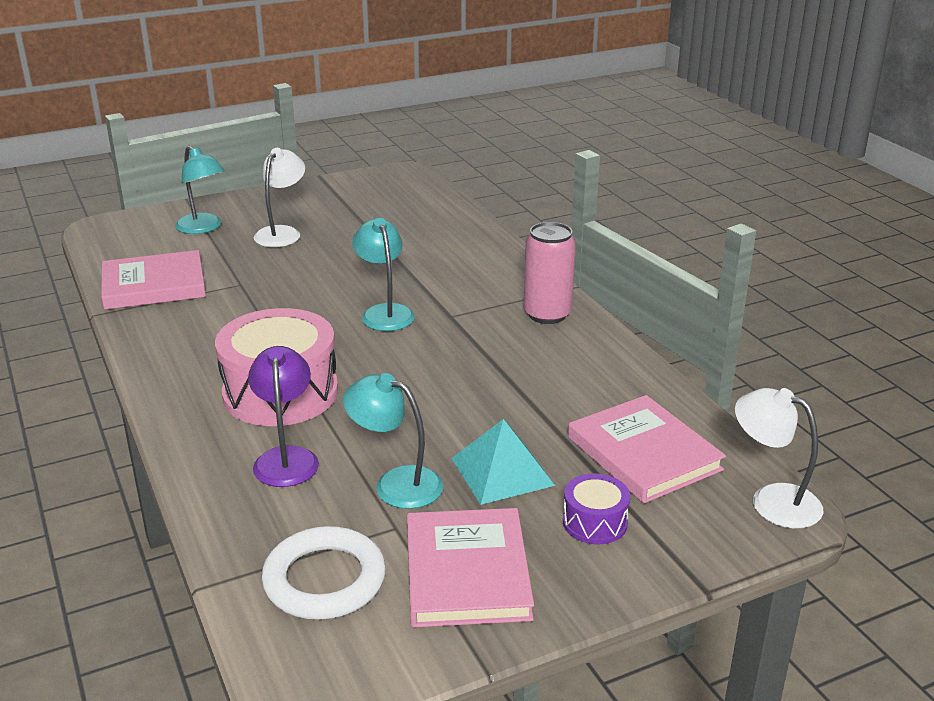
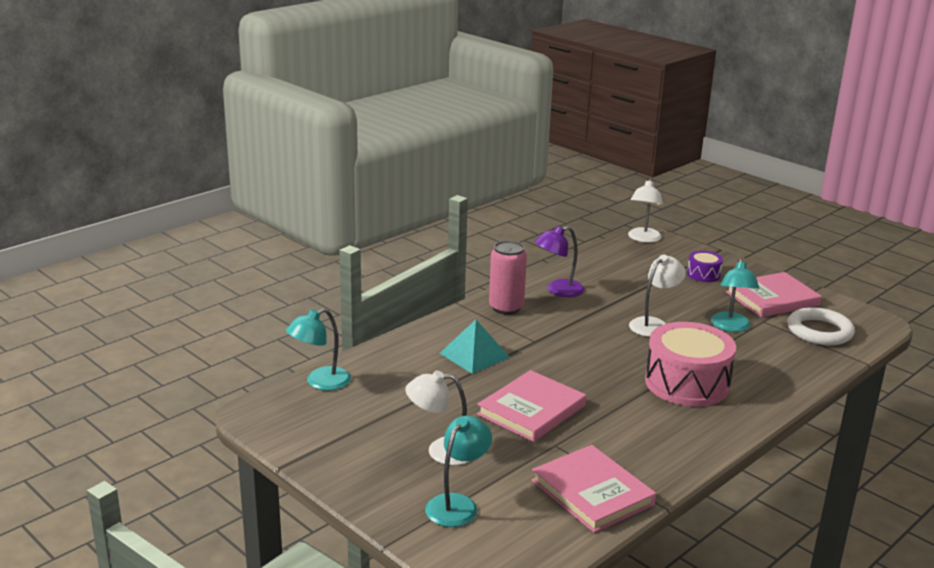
camera: 110 degrees left, 5 degrees down
(286, 458) = (746, 364): purple lamp -> purple lamp (558, 290)
(385, 312) = (550, 367): turquoise lamp -> turquoise lamp (320, 382)
(444, 413) = (654, 324): none -> white lamp
(502, 471) = (689, 300): turquoise pyramid -> turquoise pyramid (474, 355)
(644, 453) = (635, 267): pink book -> pink book (531, 410)

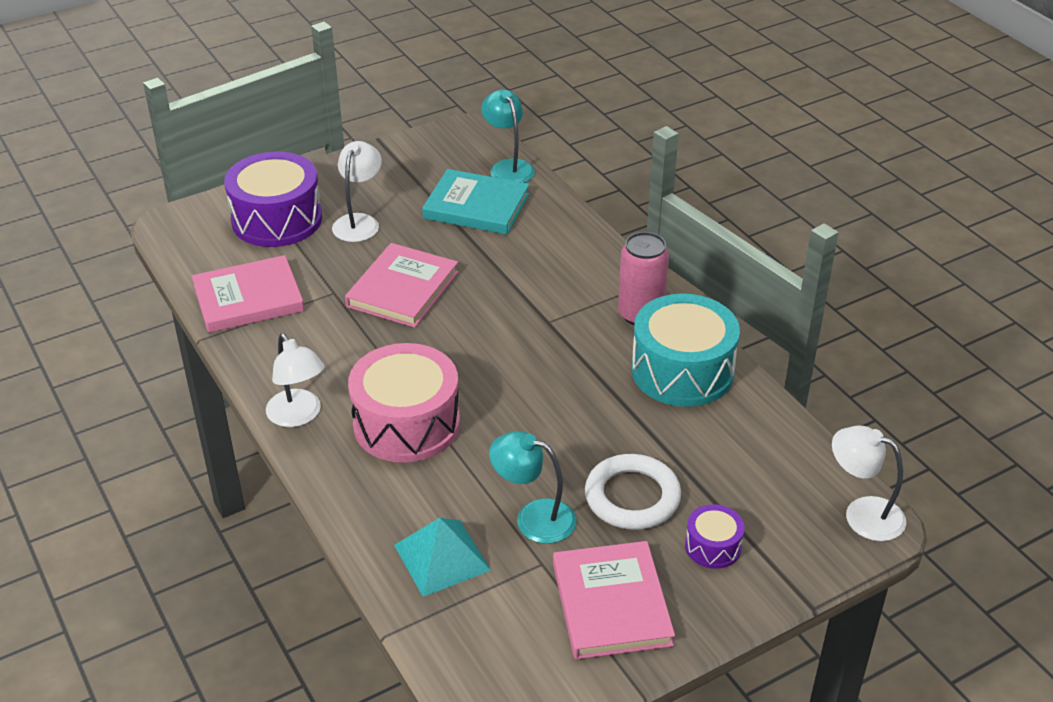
camera: 105 degrees right, 15 degrees up
(391, 391) = (476, 206): none -> turquoise book
(457, 504) = (277, 219): turquoise lamp -> purple drum
(474, 355) = (530, 270): turquoise pyramid -> turquoise pyramid (441, 557)
(531, 410) = (403, 289): pink book -> pink book turned 60 degrees clockwise
(558, 290) = (682, 371): purple lamp -> turquoise drum
(654, 324) = (562, 438): white lamp -> white lamp (298, 416)
(819, 331) = (492, 619): white ring -> white ring (632, 497)

